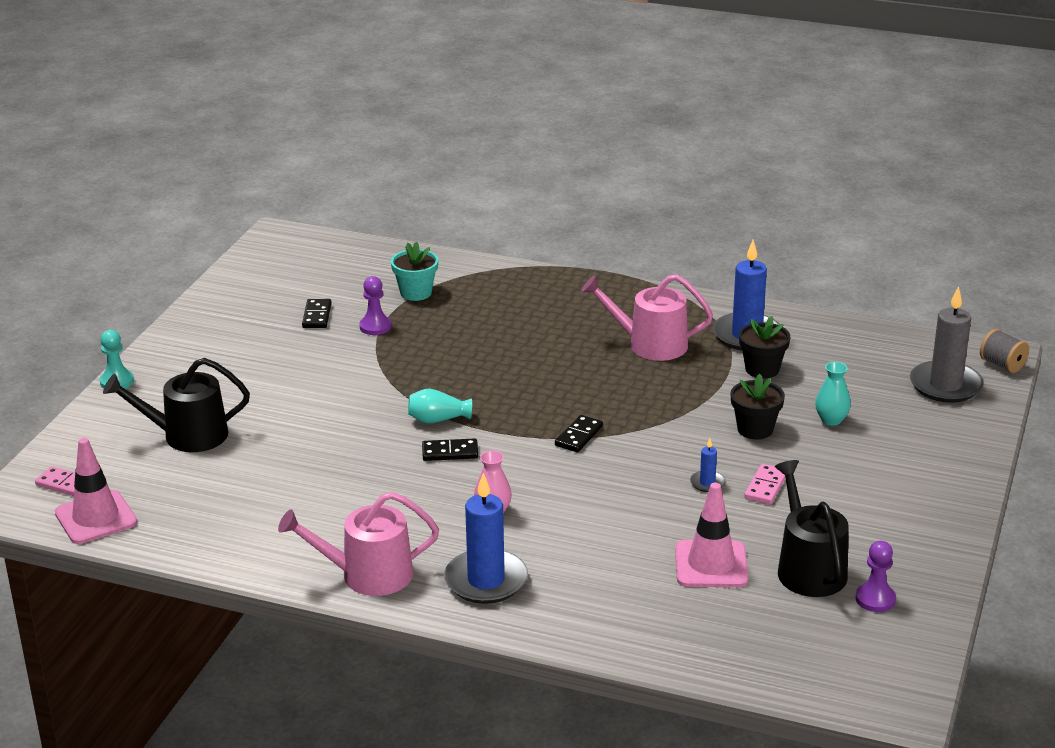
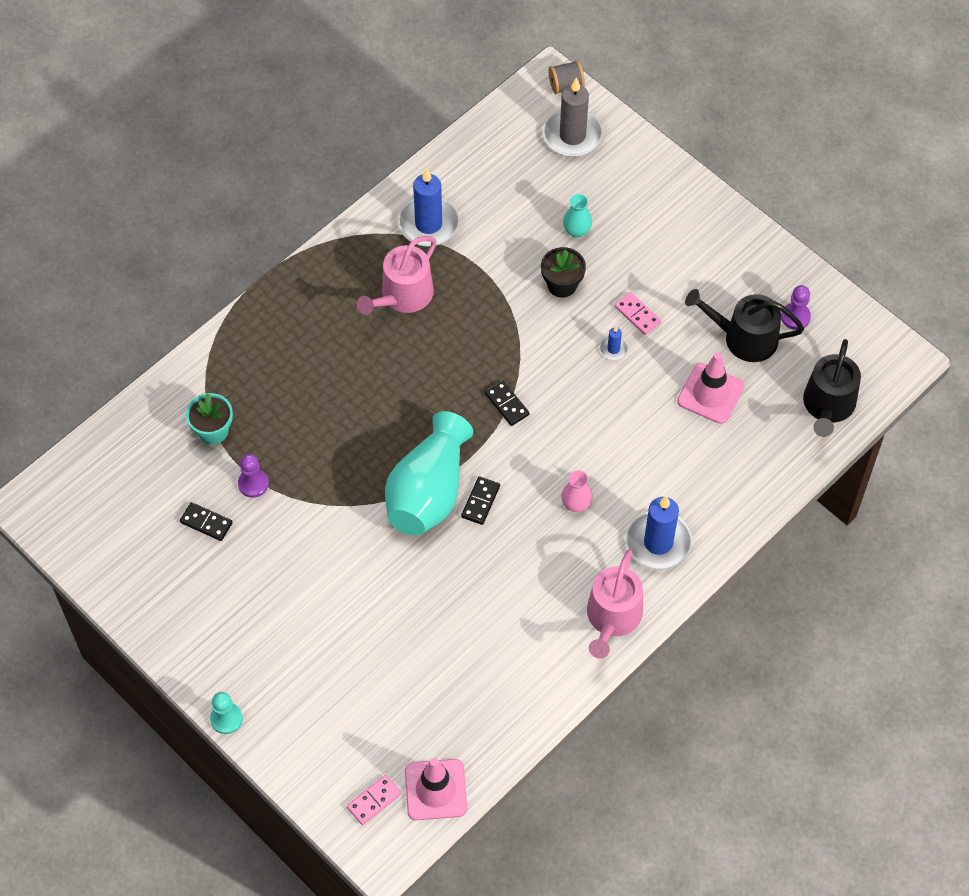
camera: 65 degrees left, 30 degrees up
(187, 435) = (348, 686): black watering can -> black watering can (828, 406)
(437, 419) = (428, 492): turquoise vase -> turquoise vase, size x2.30
(762, 369) = (483, 239): black flower pot -> none

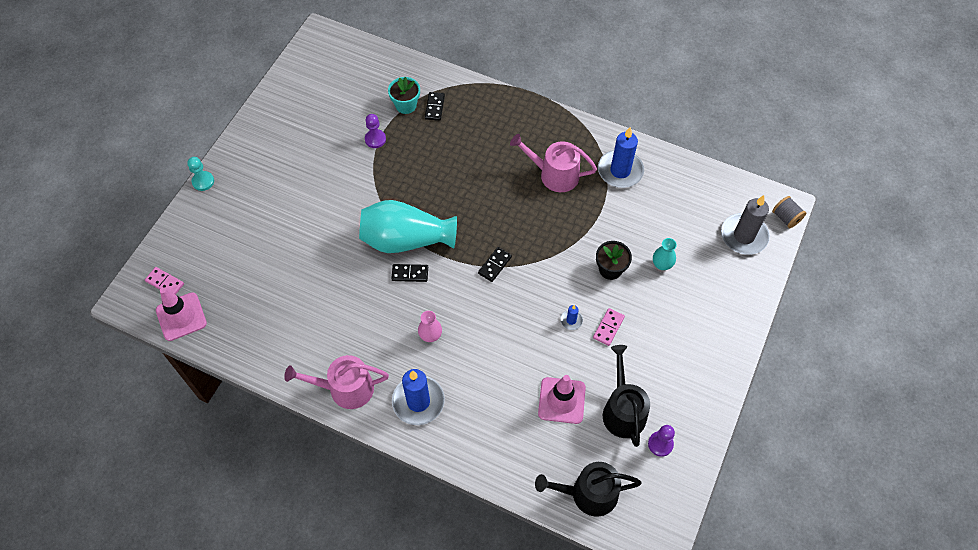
camera: 70 degrees right, 0 degrees up
(206, 522) = (338, 124): black domino -> black domino (435, 107)

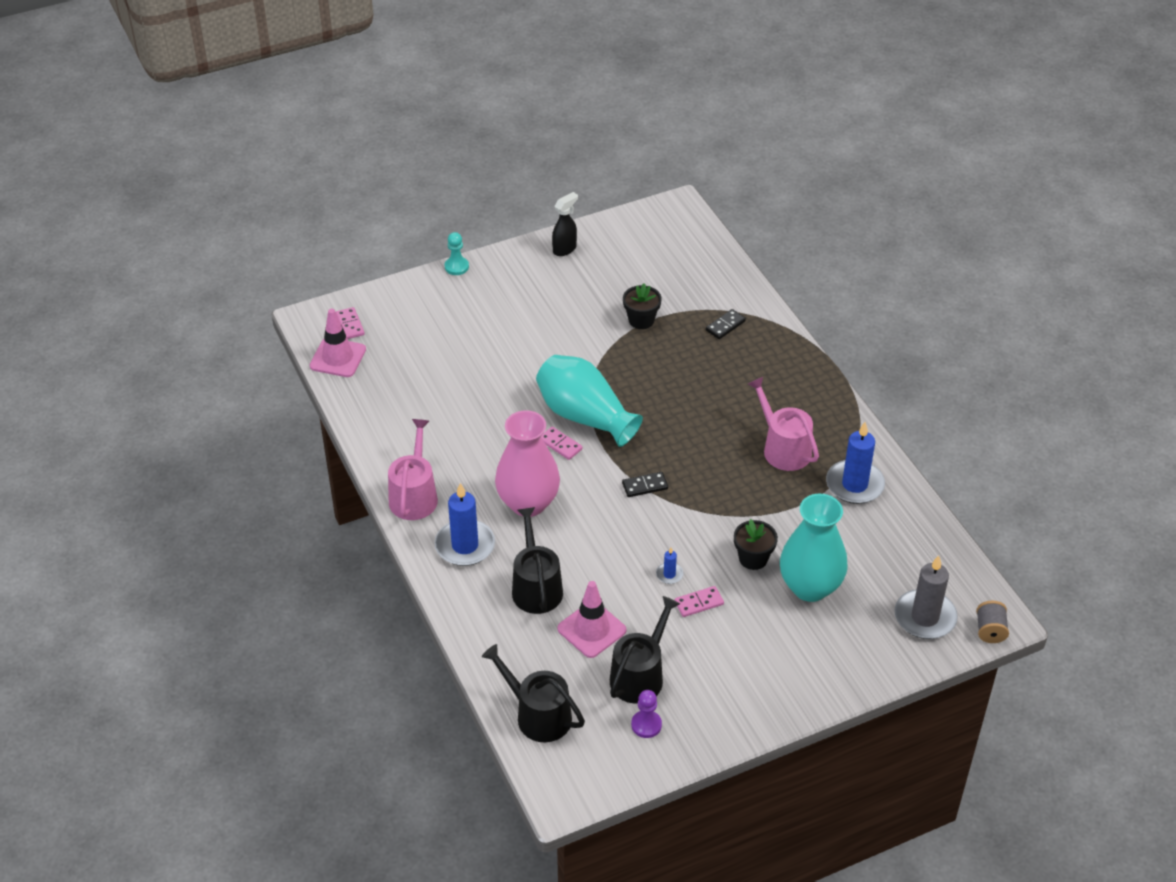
camera: 40 degrees right, 15 degrees down
(270, 117) = (565, 249): none -> black spray bottle
(345, 389) = (414, 495): pink watering can -> pink watering can turned 60 degrees clockwise
(375, 139) = (641, 320): purple pawn -> black flower pot
(406, 105) = (699, 308): turquoise flower pot -> none
(410, 274) = (560, 445): black domino -> pink domino
(430, 335) = (528, 503): pink vase -> pink vase, size x2.30
(496, 396) = (536, 587): none -> black watering can
(662, 264) = (810, 587): turquoise vase -> turquoise vase, size x2.30

